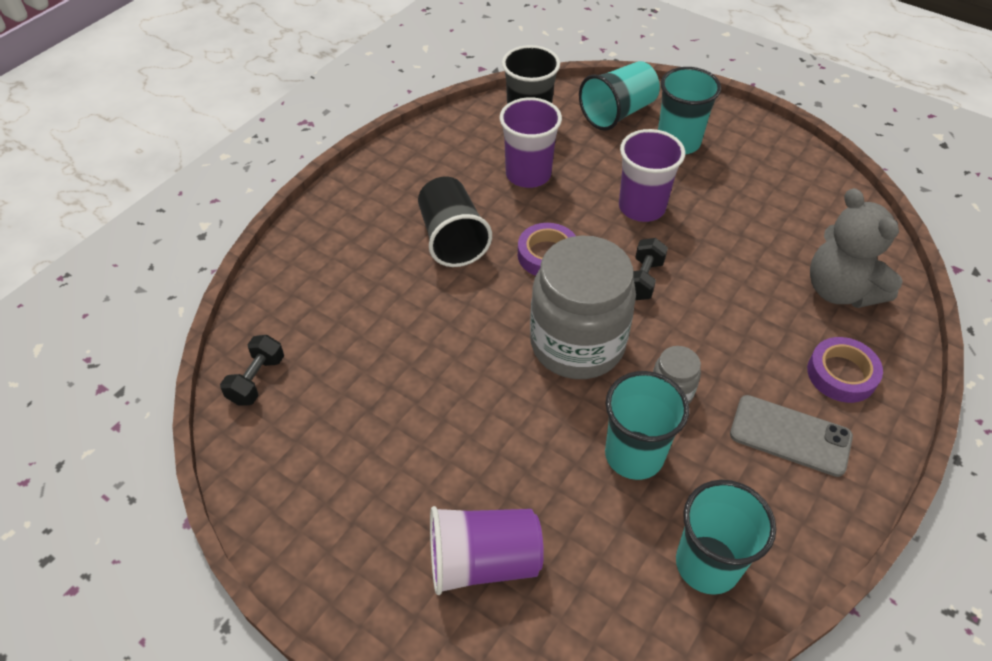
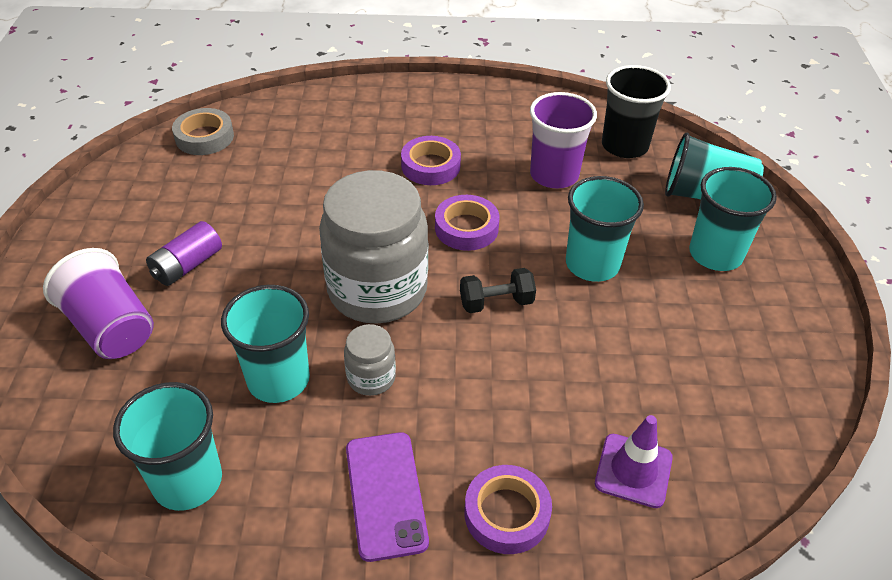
camera: 55 degrees right, 5 degrees down
(257, 380) = (204, 137): black dumbbell -> grey tape
(442, 467) = (187, 265): none -> purple battery
(452, 239) = (430, 166): black cup -> purple tape
(642, 207) = (592, 264): purple cup -> turquoise cup
(790, 435) = (385, 495): grey phone -> purple phone
(840, 290) = (633, 470): grey teddy bear -> purple traffic cone

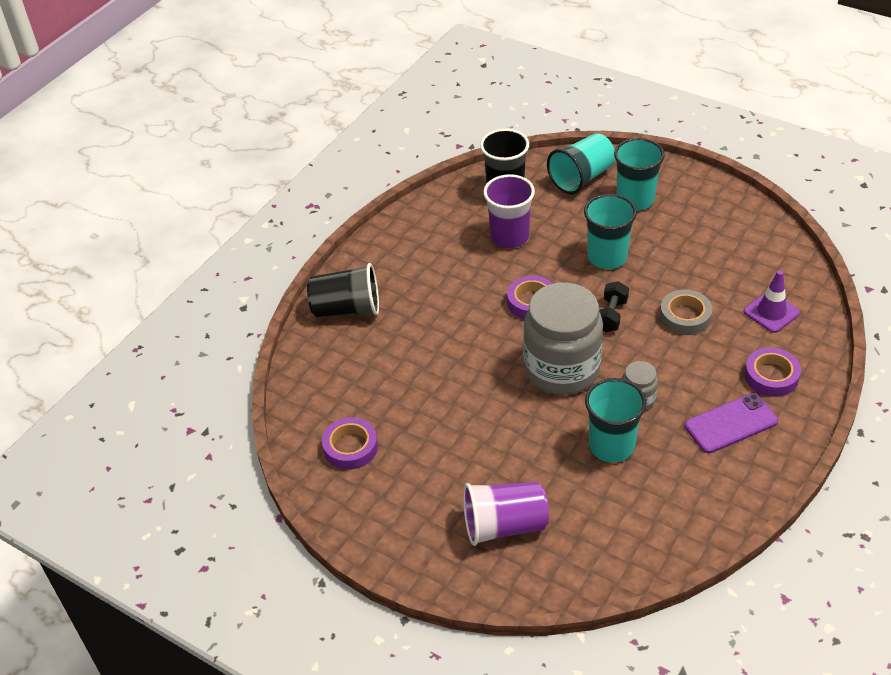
camera: 55 degrees left, 0 degrees up
(187, 265) = (466, 465): purple battery -> none
(187, 481) = (670, 515): turquoise cup -> none
(204, 137) = (312, 414): grey tape -> grey tape (685, 316)
(358, 106) = (346, 309): none -> black cup
(385, 495) = (731, 423): purple phone -> purple phone turned 45 degrees counterclockwise
(430, 166) = (452, 295): purple tape -> purple tape (350, 447)

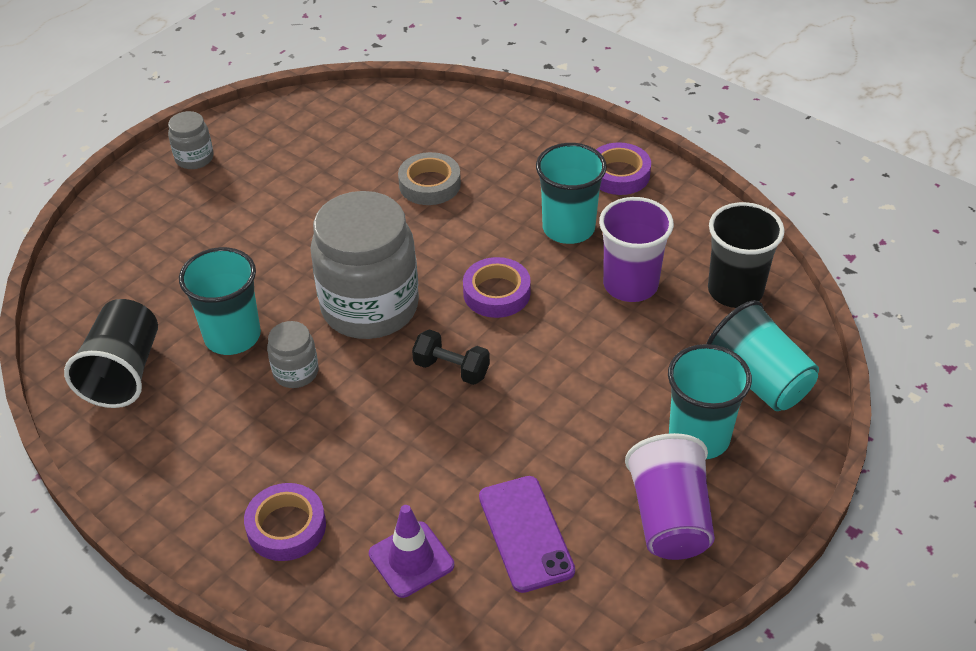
camera: 95 degrees right, 0 degrees up
(346, 309) = (522, 134): black cup -> black cup (123, 372)
(350, 447) = (313, 132): purple tape -> purple tape (619, 174)
(396, 530) = (194, 158): none -> grey jar
(504, 525) = (162, 235): purple cup -> purple cup (669, 518)
(607, 257) = (570, 382): turquoise cup -> turquoise cup (568, 228)
(685, 316) = (429, 450): grey tape -> grey tape (429, 184)
(731, 423) = (221, 461): purple phone -> purple phone (525, 533)

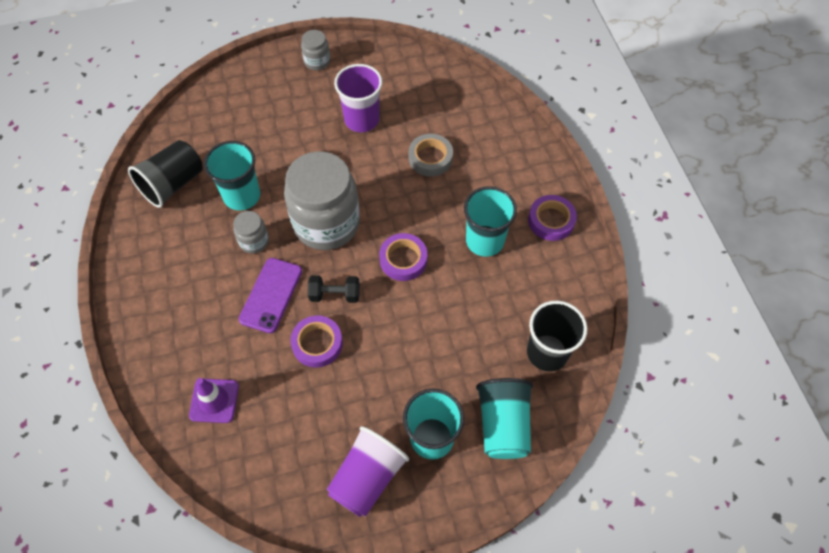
camera: 35 degrees right, 15 degrees up
(286, 527) = (172, 335): purple tape -> purple tape (317, 343)
(451, 369) = (335, 295): black dumbbell -> black dumbbell turned 60 degrees counterclockwise
(525, 533) = (283, 429): purple phone -> purple phone (271, 295)
(630, 284) = (486, 305): purple cup -> purple cup (362, 120)

